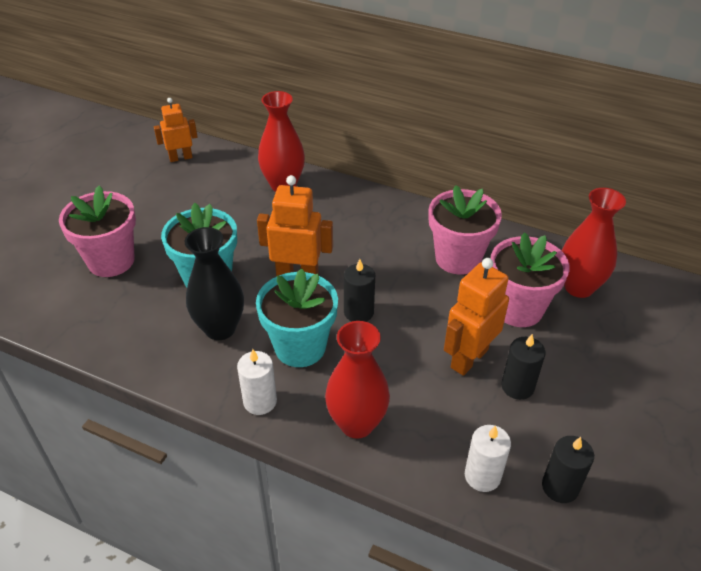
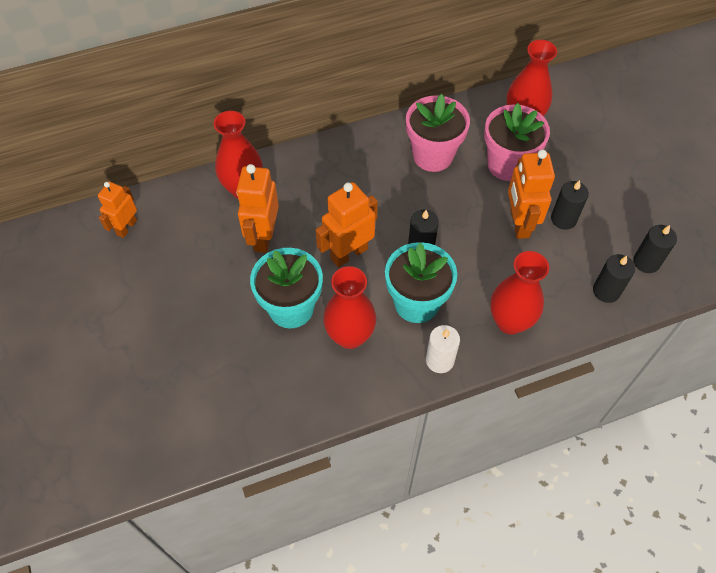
camera: 45 degrees left, 15 degrees up
(111, 261) = (199, 356): pink flower pot -> none
(220, 328) = (350, 336): black vase -> red vase
(254, 222) = (263, 237): none -> orange robot
(482, 476) = (606, 291): white candle -> black candle

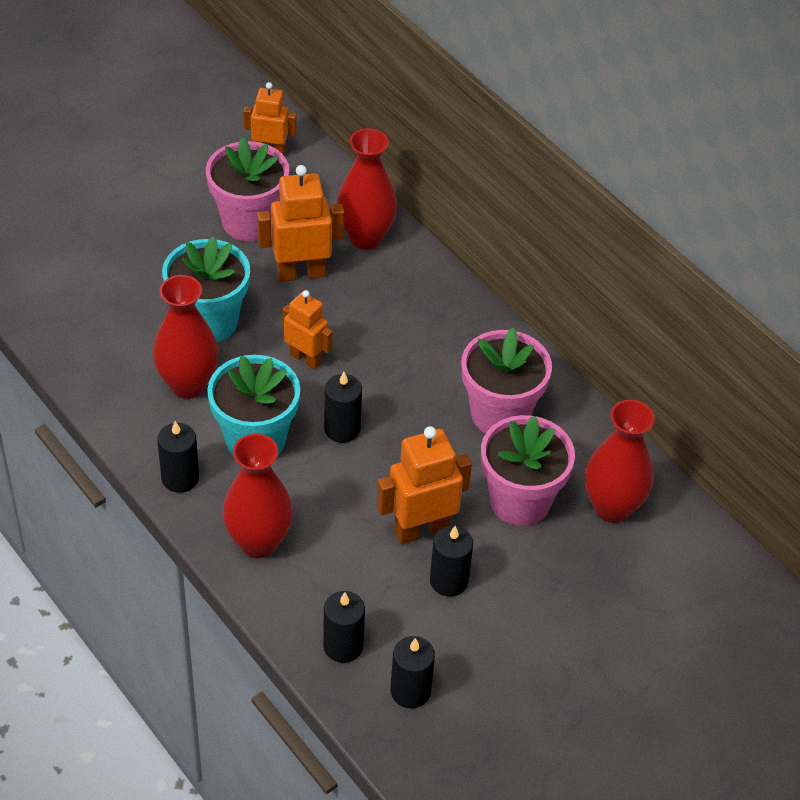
camera: 70 degrees right, 10 degrees down
(196, 258) = (249, 222): none -> pink flower pot
(349, 253) = (306, 358): orange robot -> orange robot, size x0.65
(439, 360) = (180, 478): white candle -> black candle

